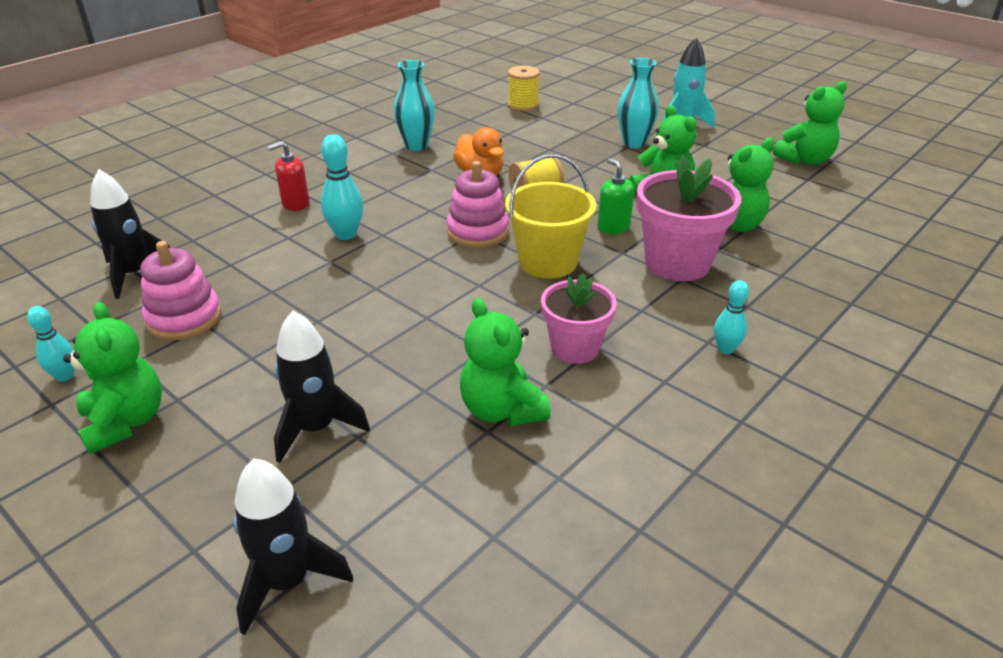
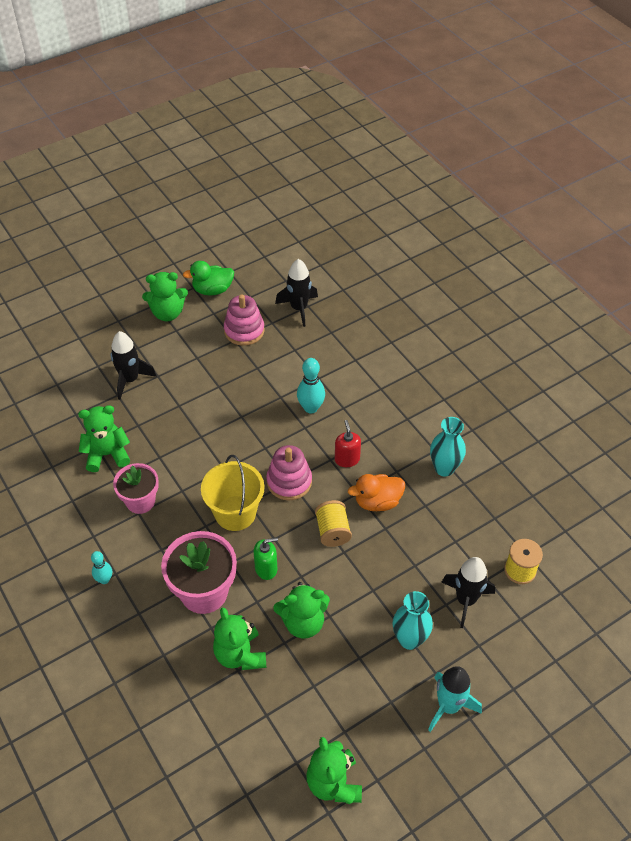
camera: 105 degrees right, 15 degrees up
(65, 376) = (212, 290): turquoise bowling pin -> green duck
(287, 581) = (48, 365): black rocket -> black rocket (466, 600)
(295, 204) = (363, 384): red soap dispenser -> red soap dispenser (347, 459)

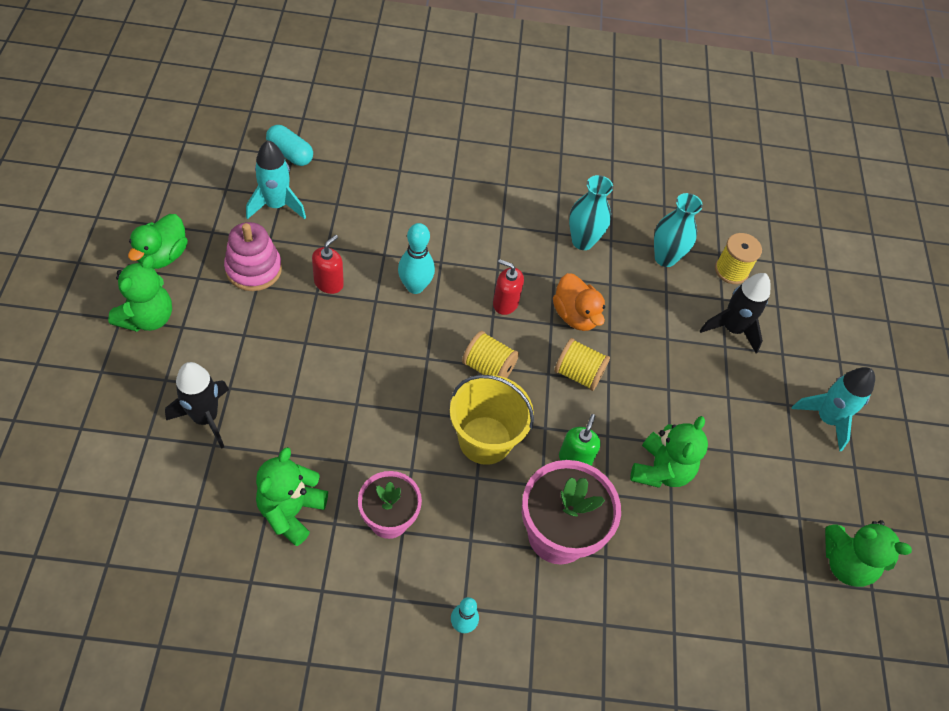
camera: 60 degrees left, 5 degrees up
(240, 654) = (656, 550): green teddy bear -> none
(270, 368) = (329, 283): none -> red soap dispenser
(289, 481) = (488, 367): pink stacking toy -> yellow spool
(299, 308) = (276, 205): black rocket -> turquoise rocket
(343, 287) = (290, 154): none -> turquoise capsule
(377, 502) = (575, 315): orange duck -> orange duck turned 45 degrees counterclockwise
(409, 639) = (741, 399): turquoise vase -> turquoise vase (665, 258)

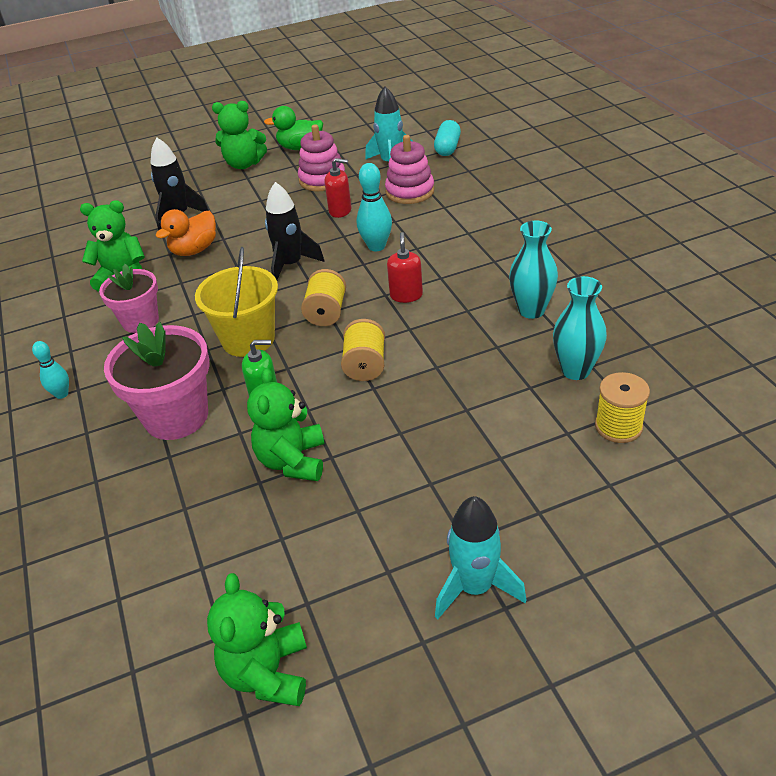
camera: 75 degrees right, 15 degrees down
(343, 219) = (410, 191): none -> pink stacking toy
(575, 315) = (433, 339): orange duck -> orange duck (194, 250)
(661, 470) = (292, 461): green teddy bear -> green teddy bear turned 90 degrees clockwise
(732, 329) = (530, 455): black rocket -> black rocket (291, 265)

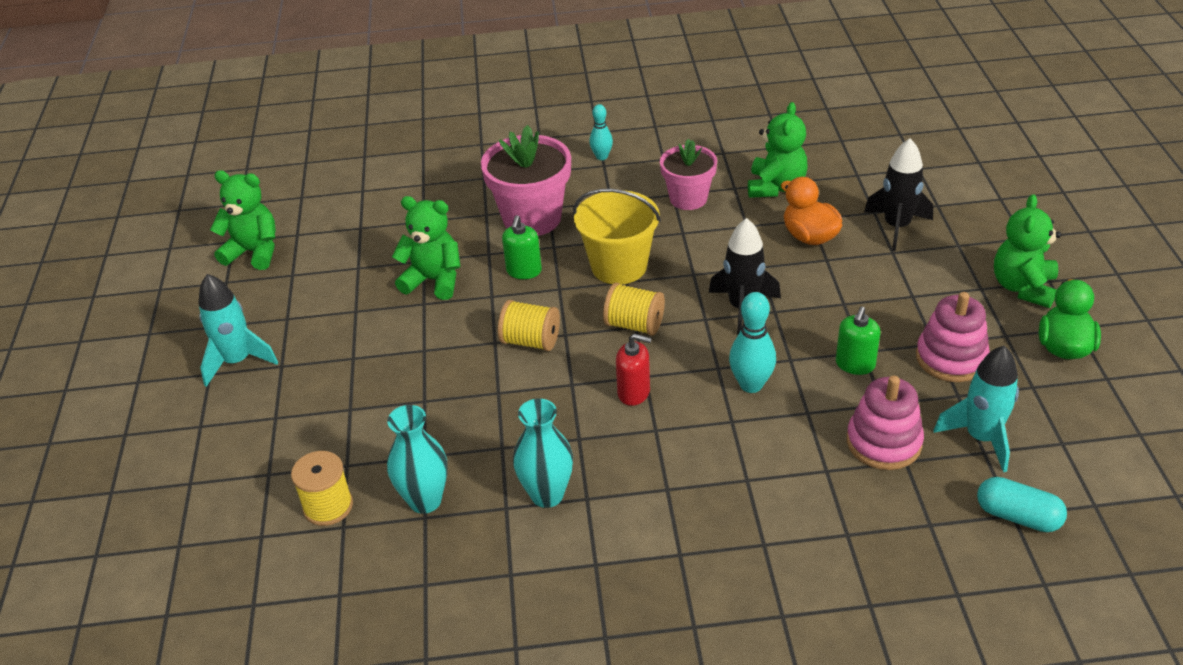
camera: 105 degrees right, 0 degrees up
(340, 211) = (855, 364): red soap dispenser -> green soap dispenser

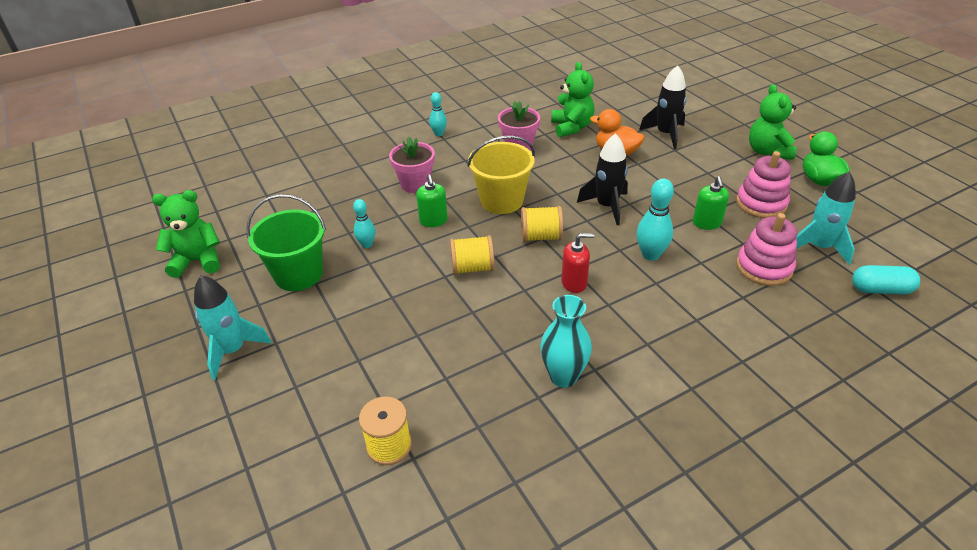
camera: 25 degrees left, 0 degrees up
(344, 296) = (298, 274): none -> green bucket
(425, 500) = (470, 413): turquoise vase -> none
(434, 280) = (367, 244): green teddy bear -> turquoise bowling pin
(532, 218) = (415, 184): pink flower pot -> pink flower pot, size x0.65

